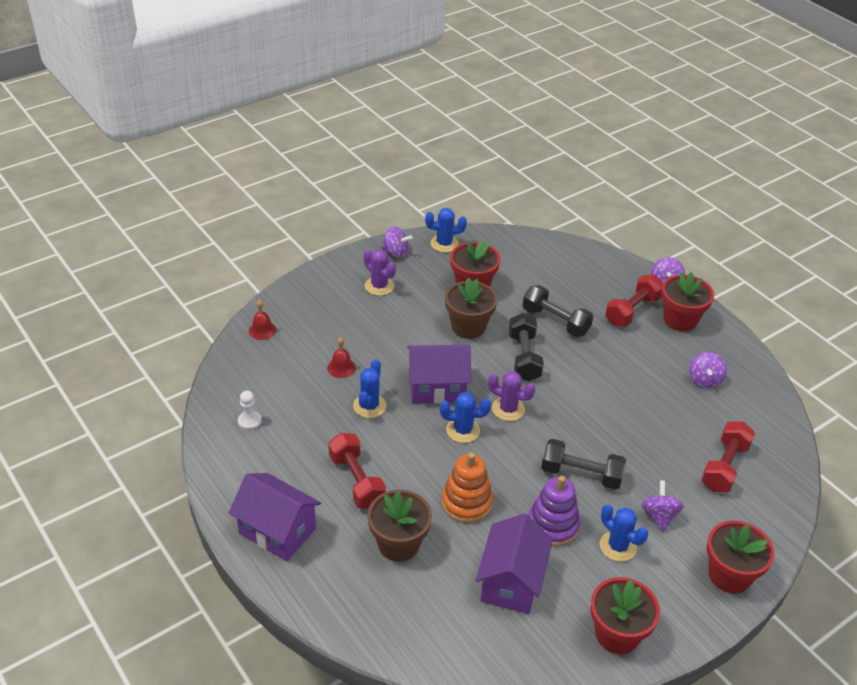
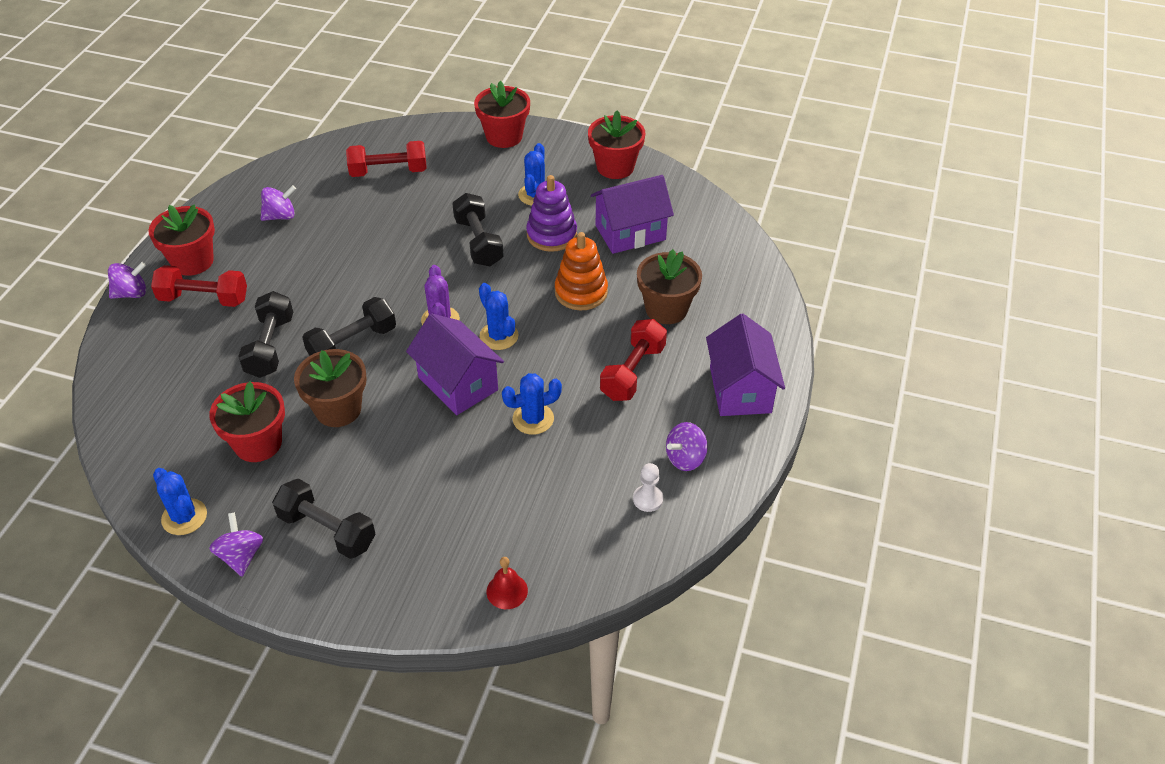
camera: 125 degrees left, 5 degrees up
(341, 367) = (500, 476): red bell -> none
(379, 286) = (327, 530): purple cactus -> black dumbbell
(659, 516) = (481, 186): purple spinning top -> purple spinning top (685, 458)

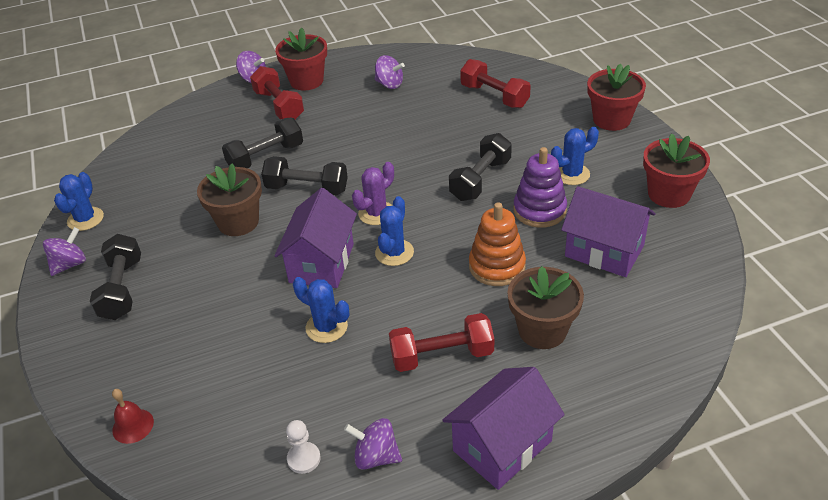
camera: 55 degrees right, 5 degrees down
(258, 443) = (174, 208): red flower pot -> none

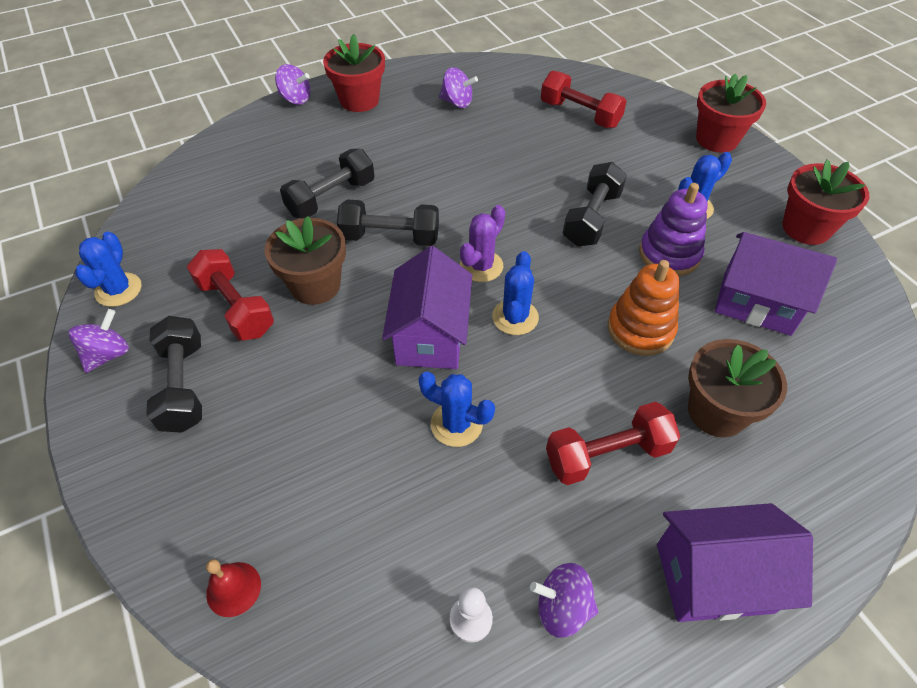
camera: 10 degrees left, 10 degrees up
(279, 106) = (333, 132): red dumbbell -> red dumbbell (236, 307)
(502, 446) = (714, 578): purple house -> purple house turned 45 degrees clockwise

